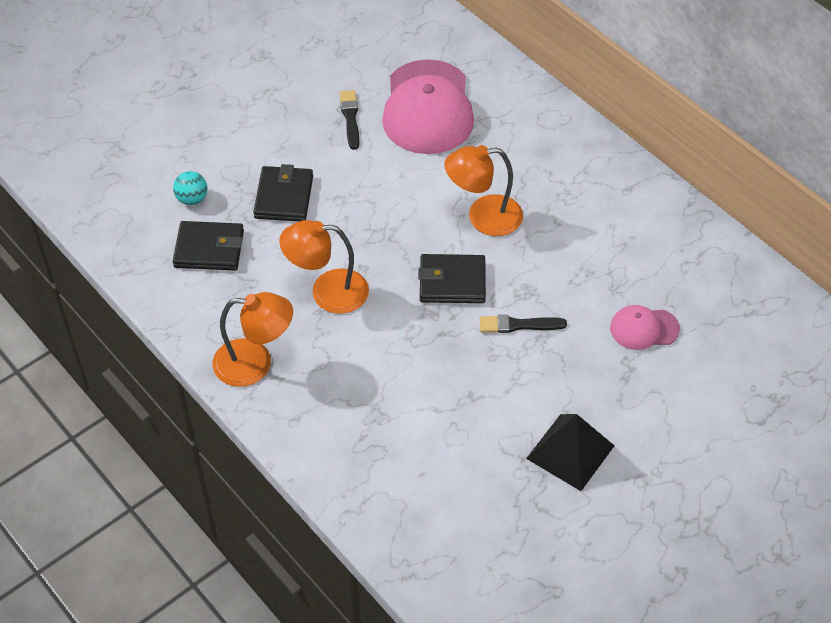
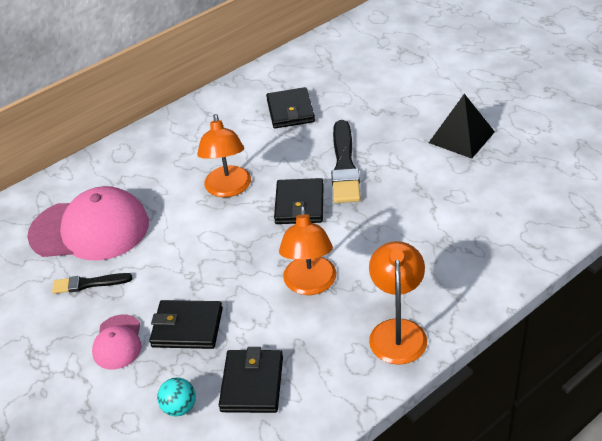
camera: 85 degrees left, 10 degrees down
(518, 325) = (344, 165): black brush -> black brush, size x1.75
(630, 271) = (290, 111): none -> black wallet
(644, 328) = (345, 104): pink cap -> pink cap (118, 342)

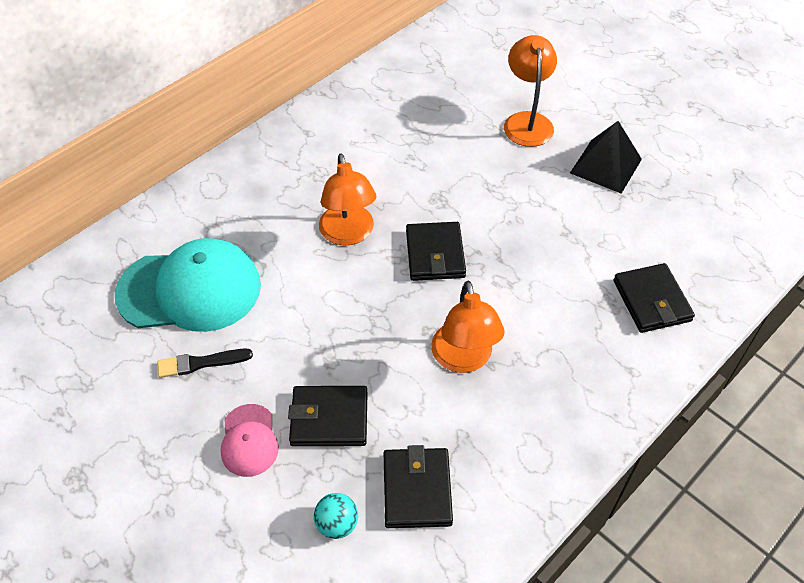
camera: 10 degrees left, 10 degrees up
(90, 229) = (190, 290): pink cap -> turquoise cap
(290, 111) = (405, 130): black wallet -> black wallet (651, 301)
(344, 165) = (479, 203): black brush -> none
(397, 331) = (572, 416): orange lamp -> orange lamp (527, 121)

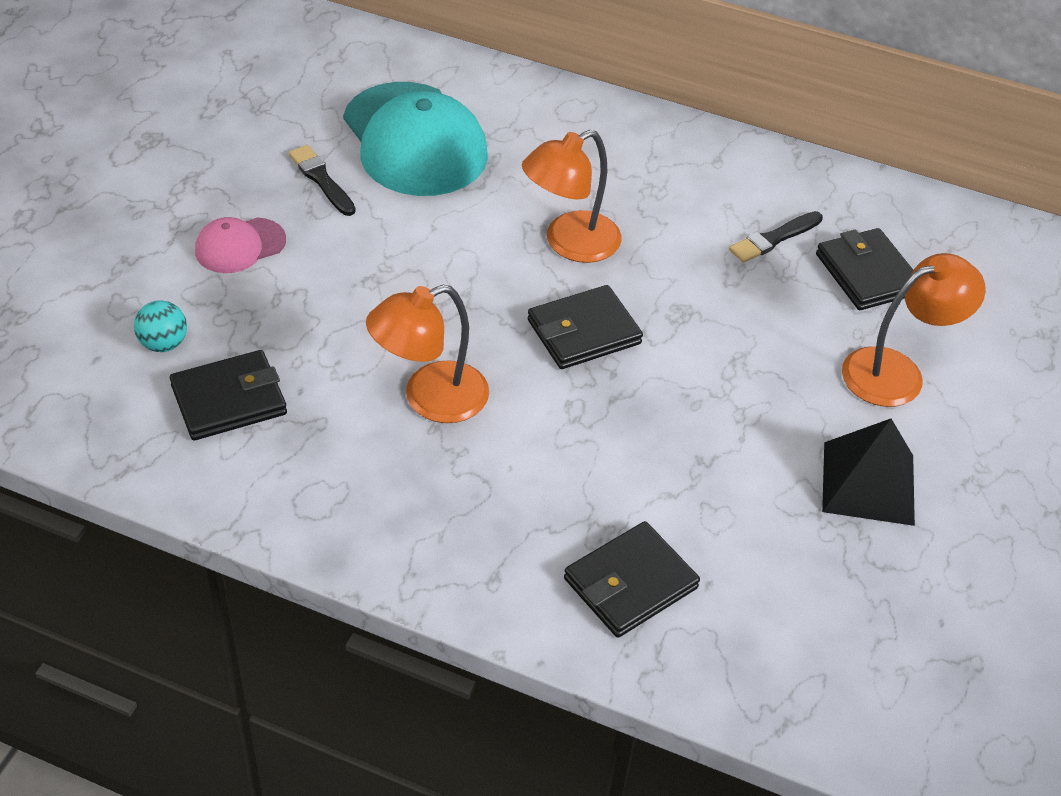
camera: 65 degrees right, 5 degrees down
(329, 418) = (293, 301): black wallet -> black wallet (867, 274)
(394, 132) = (774, 239): none -> black brush

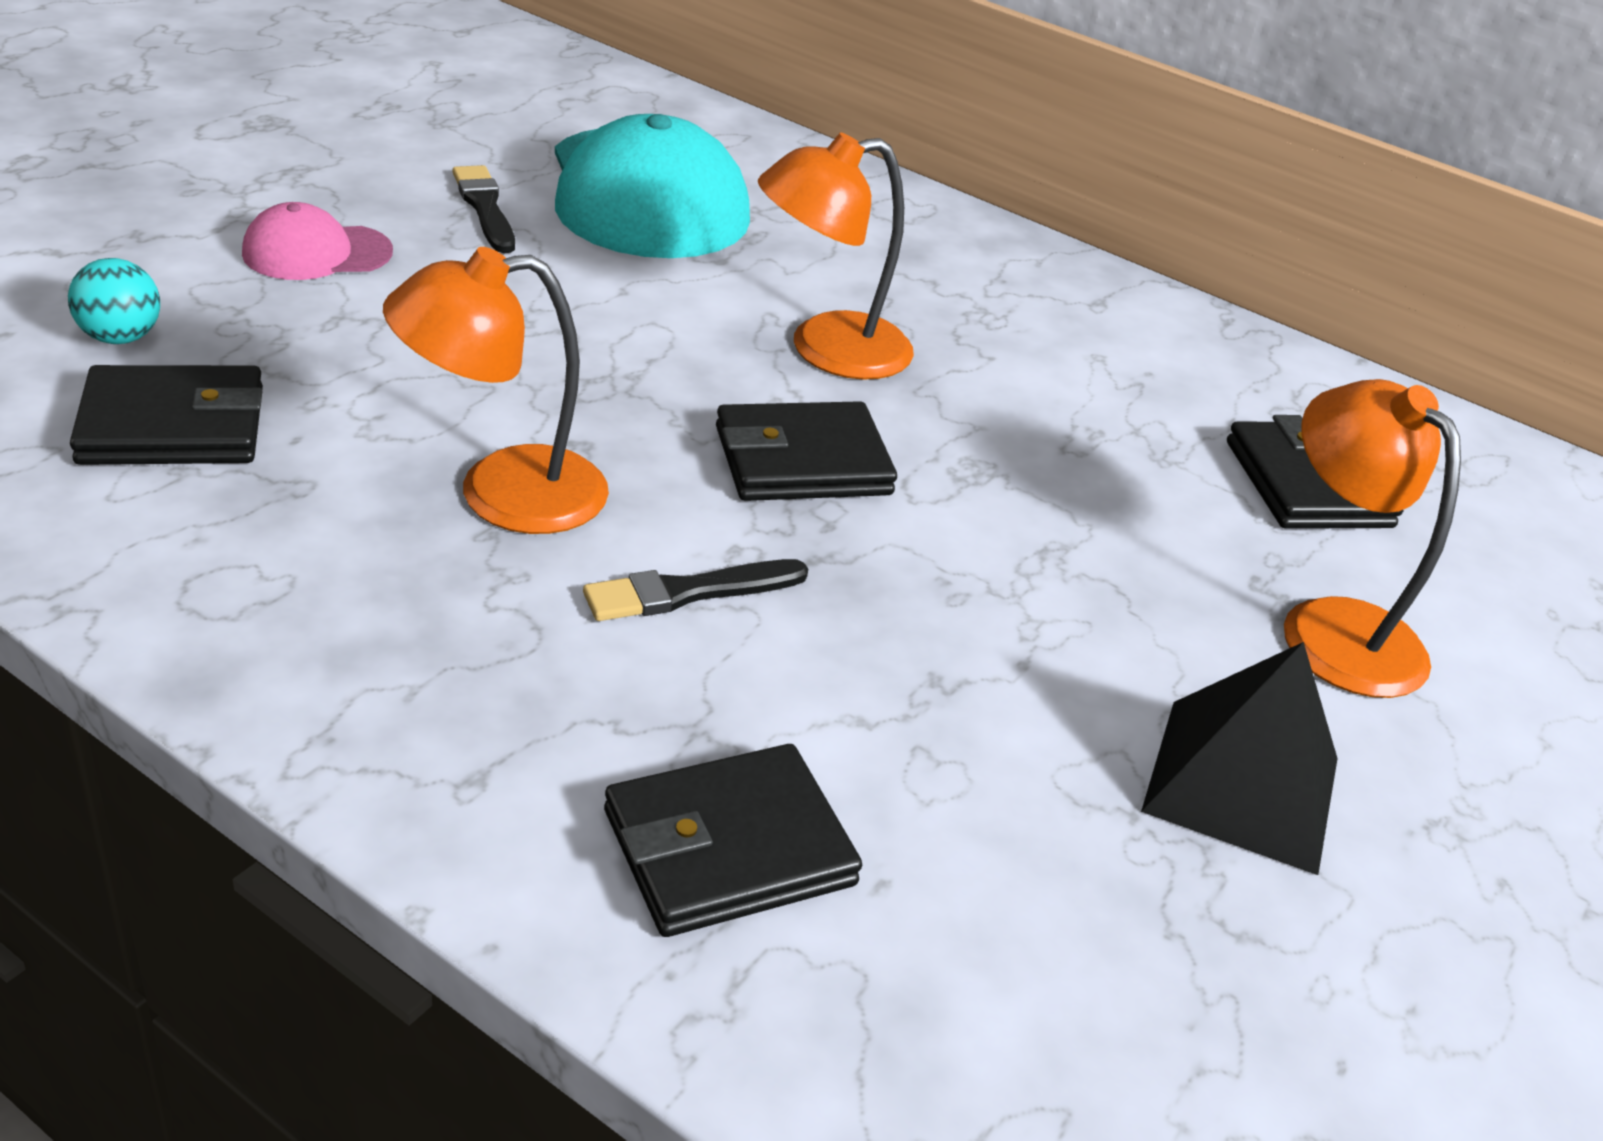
camera: 10 degrees right, 10 degrees down
(774, 239) = (1161, 410): black brush -> black brush (689, 592)
(897, 372) = (1332, 627): orange lamp -> orange lamp turned 105 degrees counterclockwise

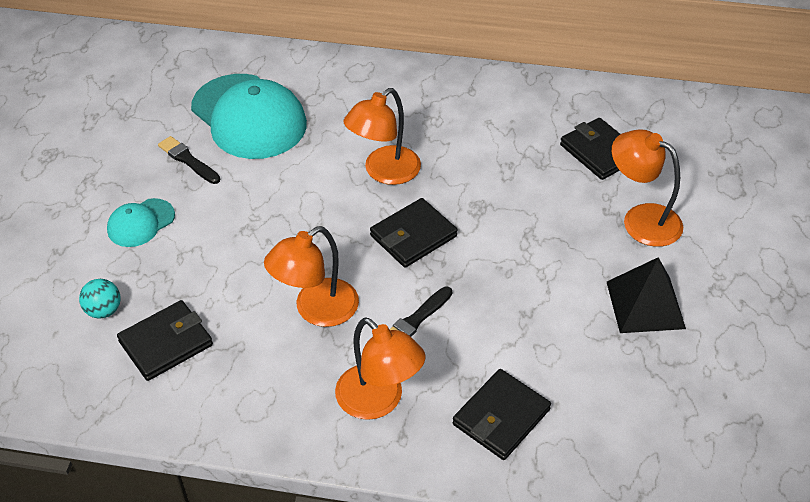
camera: 20 degrees left, 10 degrees up
(316, 253) = (141, 223): pink cap -> turquoise cap
(483, 695) = (379, 401): none -> orange lamp

